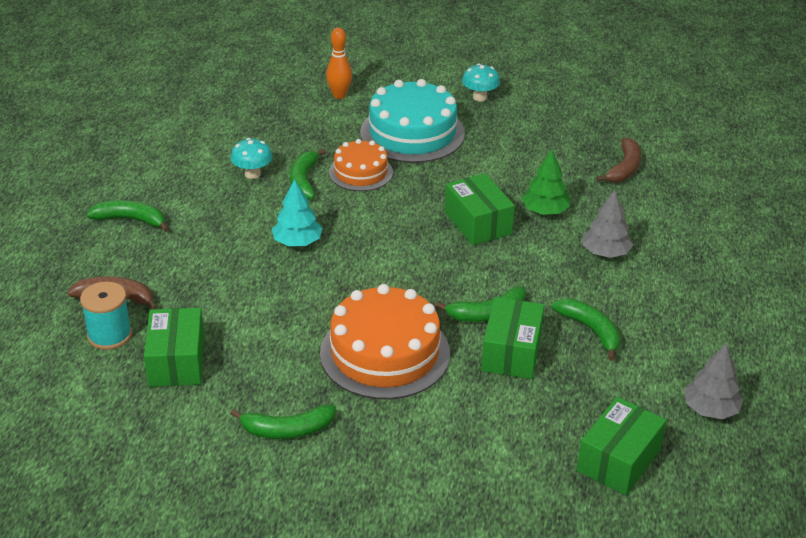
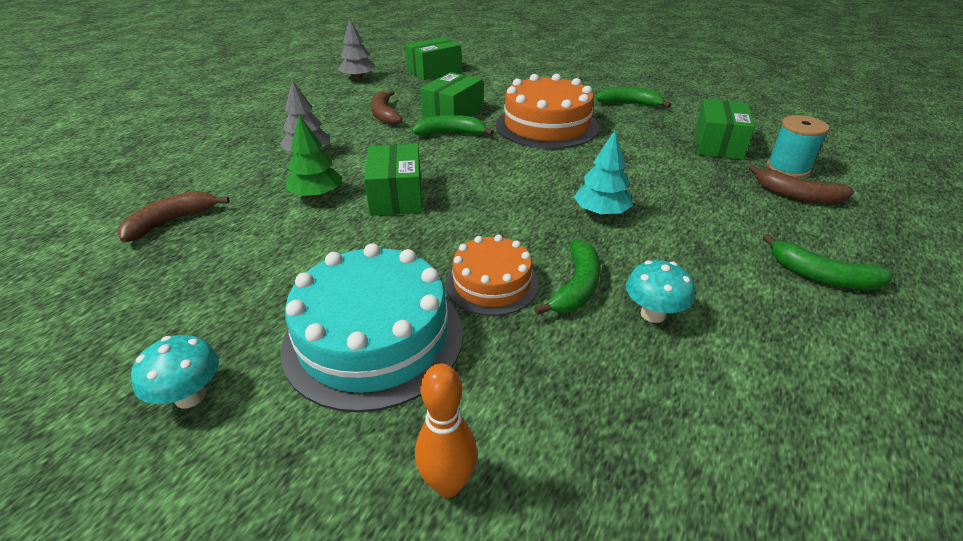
camera: 160 degrees left, 0 degrees up
(591, 330) = (384, 115): green banana -> brown banana

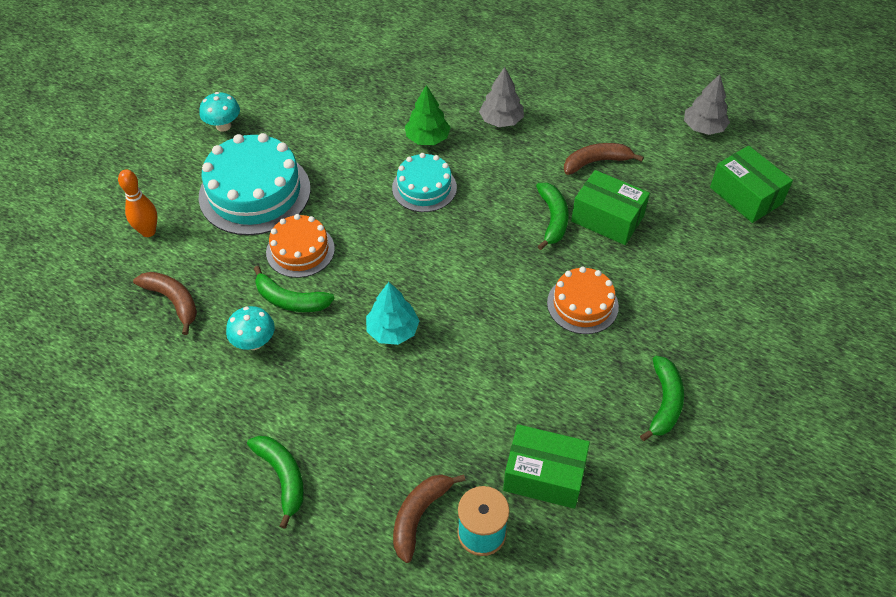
camera: 90 degrees right, 15 degrees up
(171, 222) = (391, 70): brown banana -> brown banana (173, 301)
(396, 196) = (424, 187): green box -> turquoise cake
(546, 125) = (582, 304): orange cake -> orange cake, size x0.59
(822, 276) = (283, 477): green banana -> green banana turned 120 degrees clockwise

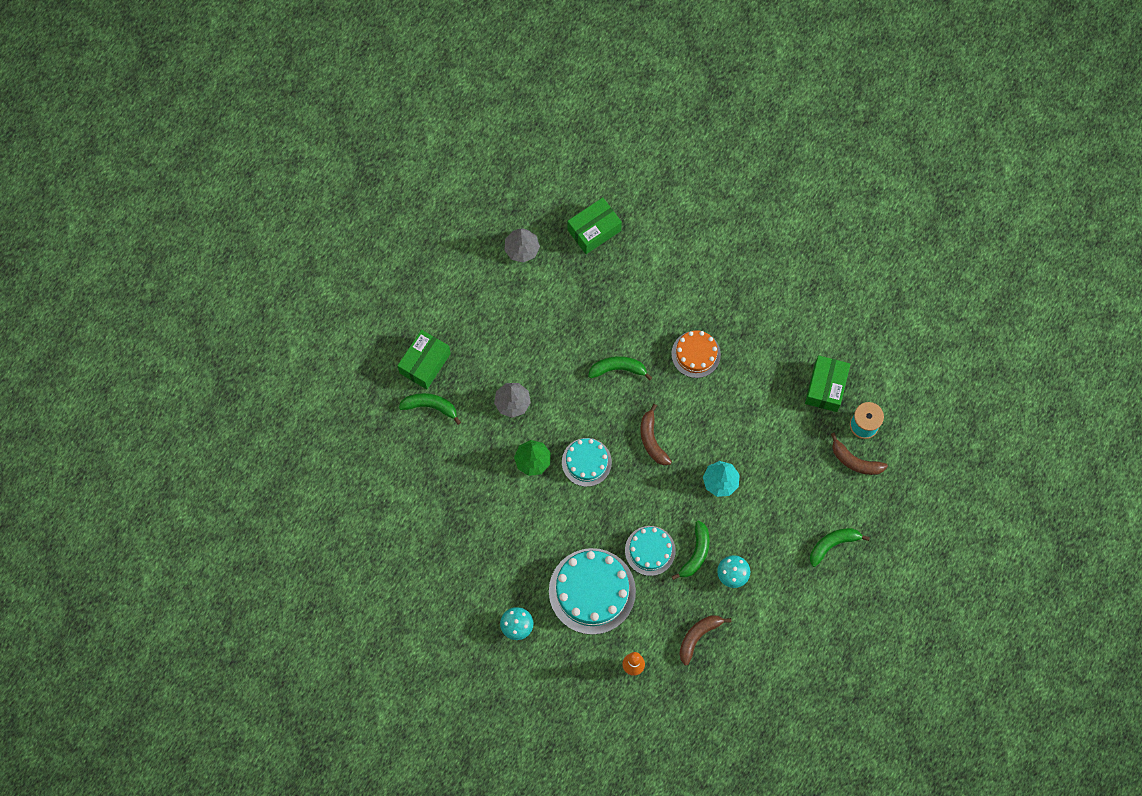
camera: 90 degrees left, 20 degrees up
(300, 250) = (650, 550): orange cake -> turquoise cake
(596, 162) = (559, 333): brown banana -> brown banana (652, 440)
(607, 219) = (617, 330): green box -> green box (425, 363)
(664, 402) = (772, 310): green banana -> green banana (430, 406)

